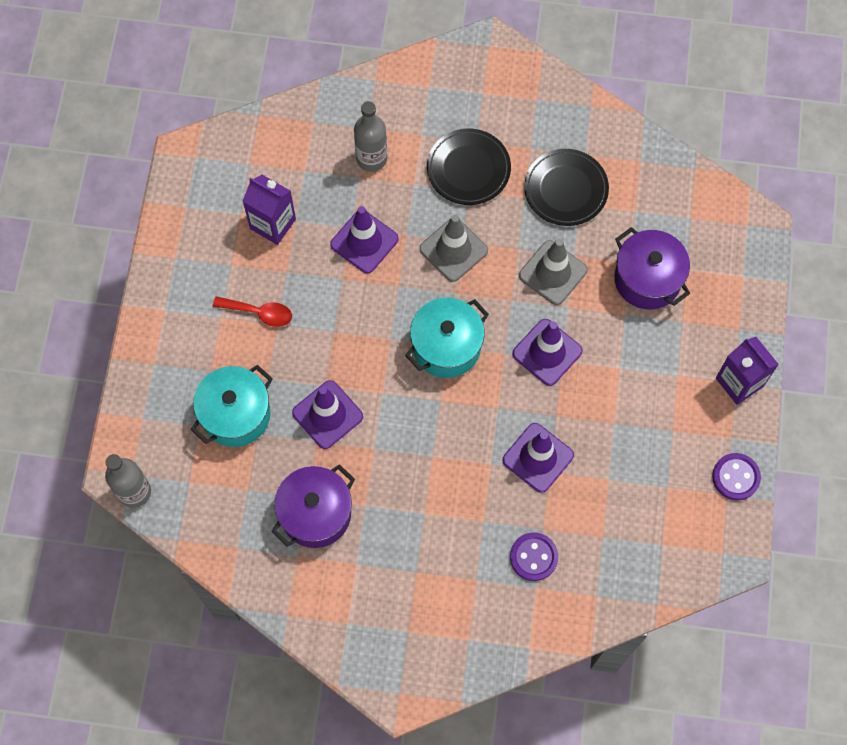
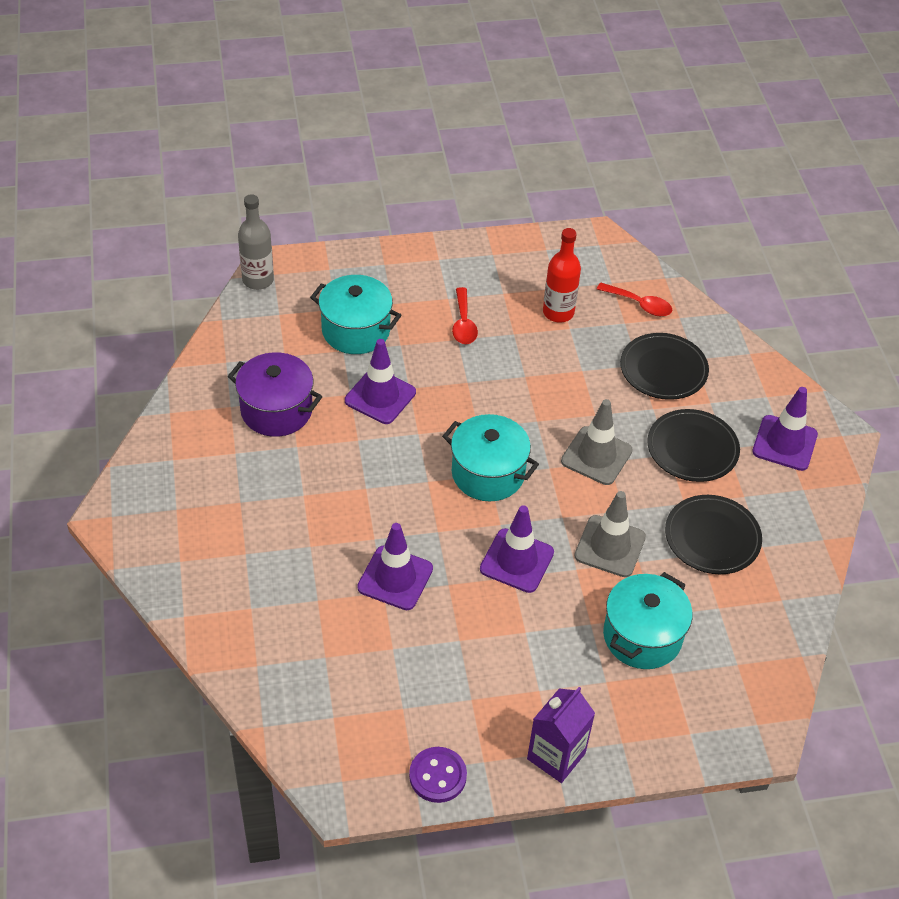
camera: 70 degrees right, 20 degrees down
(273, 224) = (558, 312): purple carton -> red bottle
(286, 149) = (639, 304): none -> red spoon
(364, 241) = (572, 383): purple traffic cone -> purple traffic cone (784, 443)
(371, 158) = (663, 369): grey bottle -> black plate
(533, 557) = (284, 598): purple button -> none
(647, 279) = (642, 636): purple pot -> turquoise pot

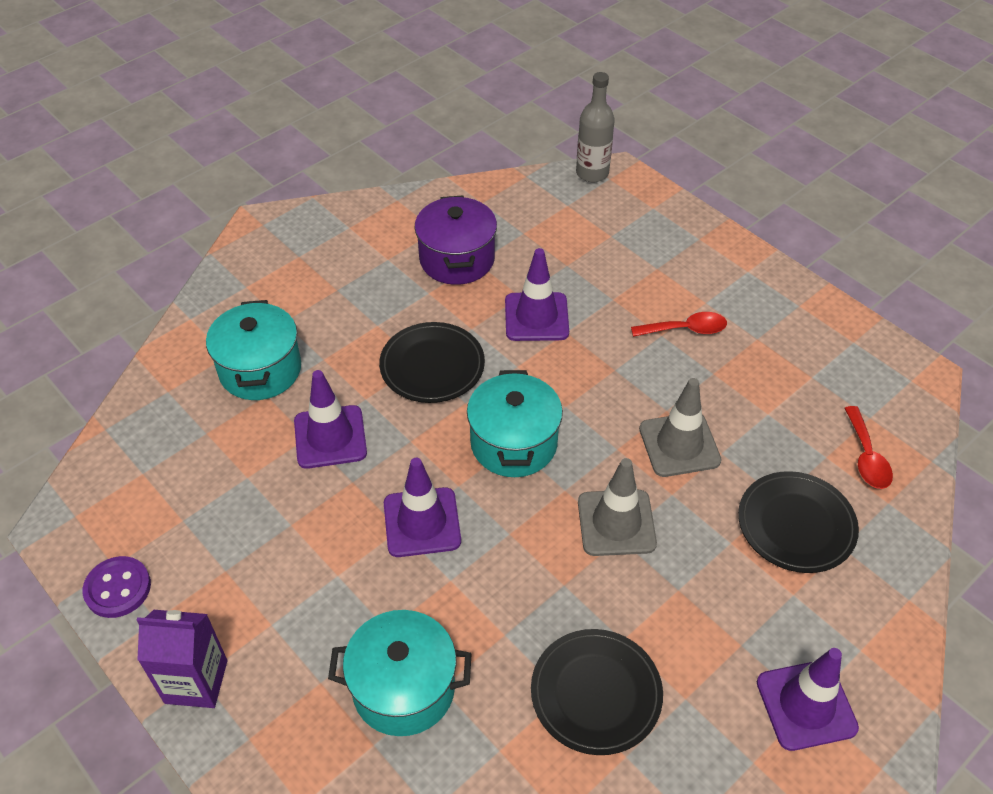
camera: 60 degrees right, 0 degrees up
(356, 330) = (598, 261): turquoise pot -> turquoise pot (260, 370)
(463, 324) = (685, 329): red spoon -> red spoon turned 150 degrees counterclockwise
(558, 312) = (779, 394): red bottle -> none
(610, 546) = (503, 596): grey traffic cone -> grey traffic cone (679, 445)
(692, 448) = (708, 609): black plate -> black plate (432, 366)

